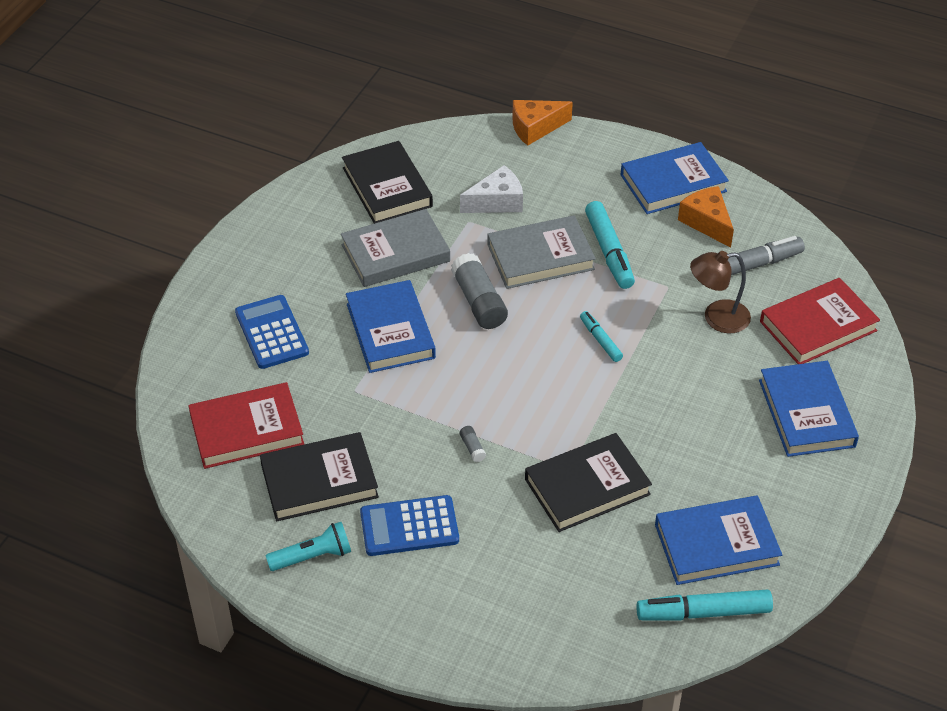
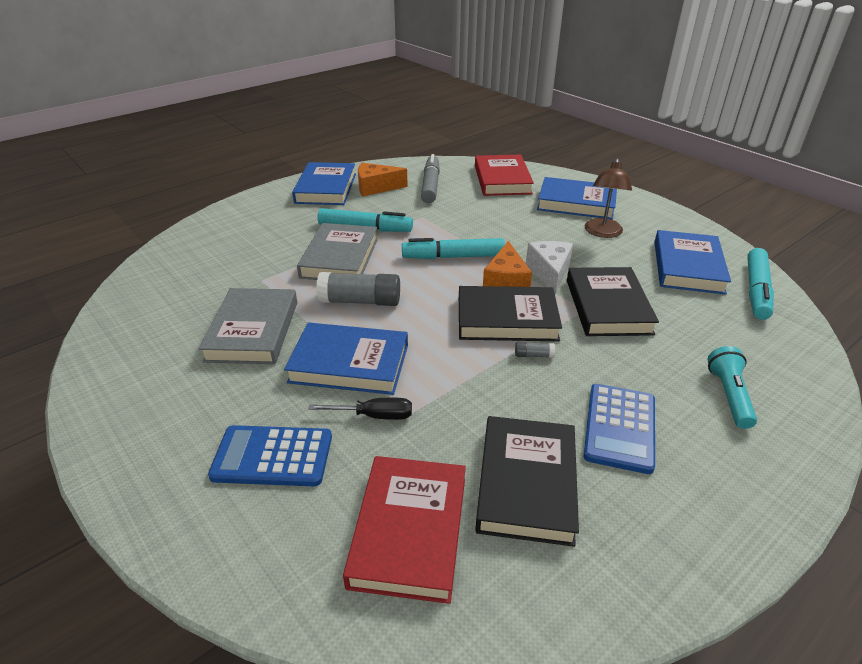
camera: 65 degrees left, 10 degrees down
(313, 556) = (642, 525): turquoise flashlight -> turquoise flashlight (729, 395)
(340, 370) = (374, 416): none -> black screwdriver
(387, 187) = (165, 311): black book -> black book (507, 319)
(497, 202) = (256, 260): white cheese -> white cheese (549, 272)
(535, 128) = (200, 221): orange cheese -> orange cheese (506, 282)
(600, 340) = (453, 257): turquoise marker -> turquoise marker, size x1.75
(717, 318) = (468, 208): brown lamp -> brown lamp (602, 233)

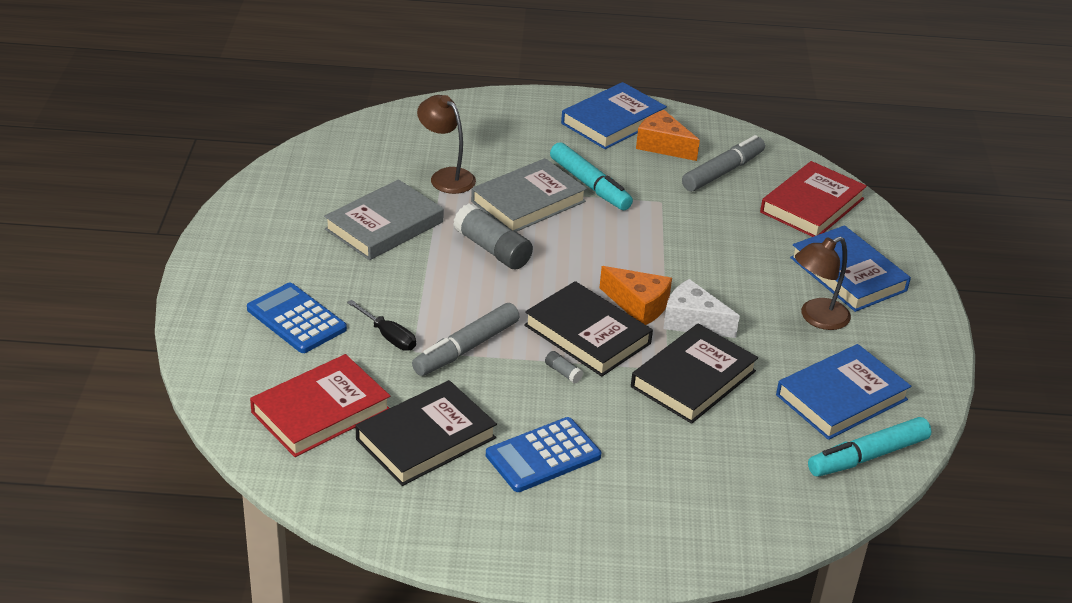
camera: 40 degrees right, 0 degrees up
(257, 271) = (446, 176): none -> brown lamp
(349, 363) = (419, 292): blue book -> none
(445, 384) = (466, 348): none -> grey marker
(453, 257) = (627, 256): turquoise marker -> none
(506, 282) = (638, 305): orange cheese -> orange cheese turned 105 degrees counterclockwise
(549, 272) = (693, 321): white cheese -> white cheese turned 105 degrees counterclockwise
(729, 395) = (668, 497): turquoise flashlight -> none

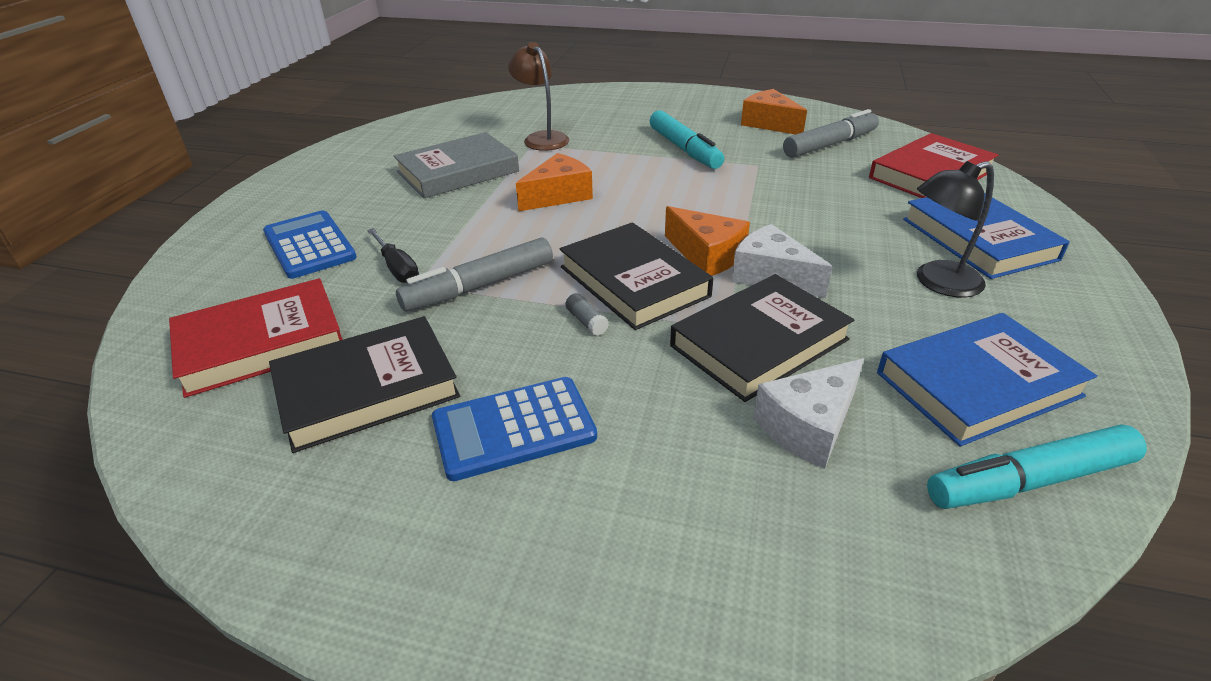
camera: 15 degrees right, 0 degrees up
(492, 249) = (558, 195): grey glue stick -> orange cheese
(528, 201) = (615, 159): grey book -> none
(613, 121) = (723, 106): blue book -> none
(735, 436) = (808, 426): none -> white cheese
(816, 318) = (937, 283): brown lamp -> black lamp

